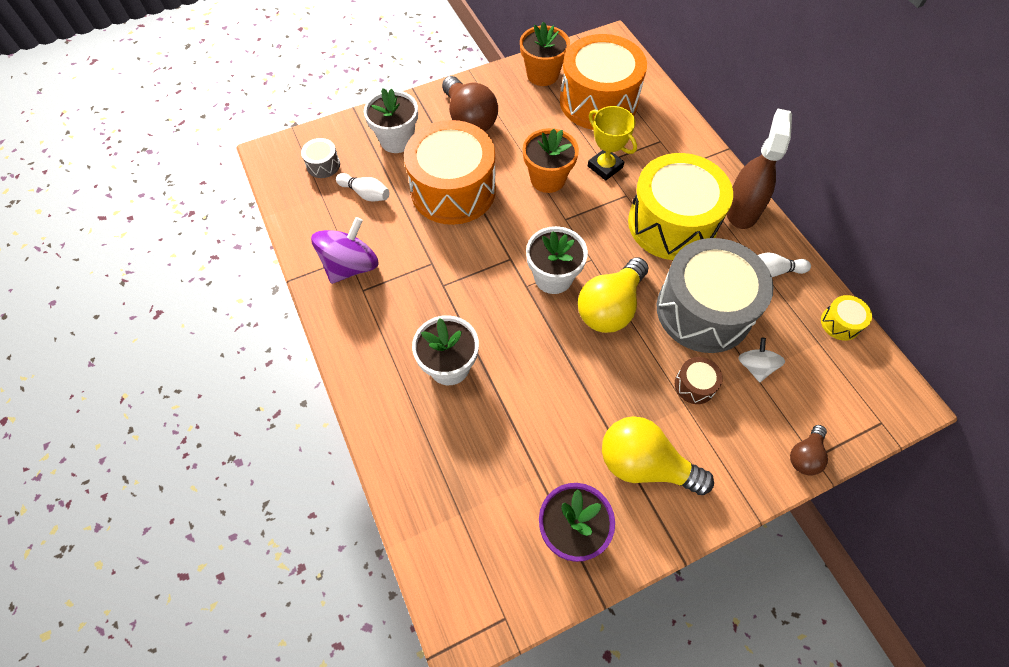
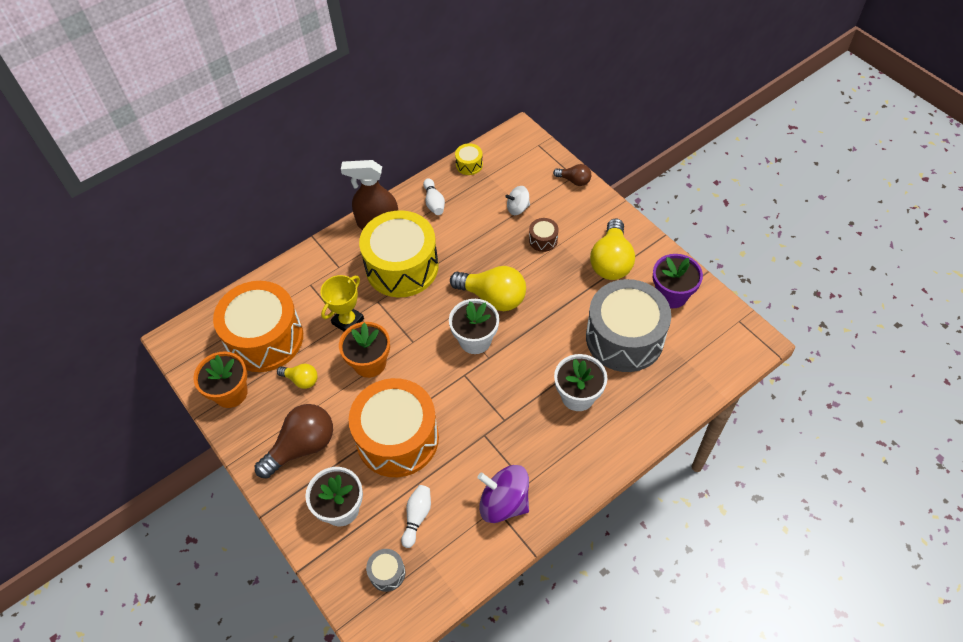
camera: 100 degrees left, 5 degrees down
(542, 124) = (301, 380): none -> yellow light bulb
(703, 310) = (479, 240): grey drum -> grey drum (624, 338)

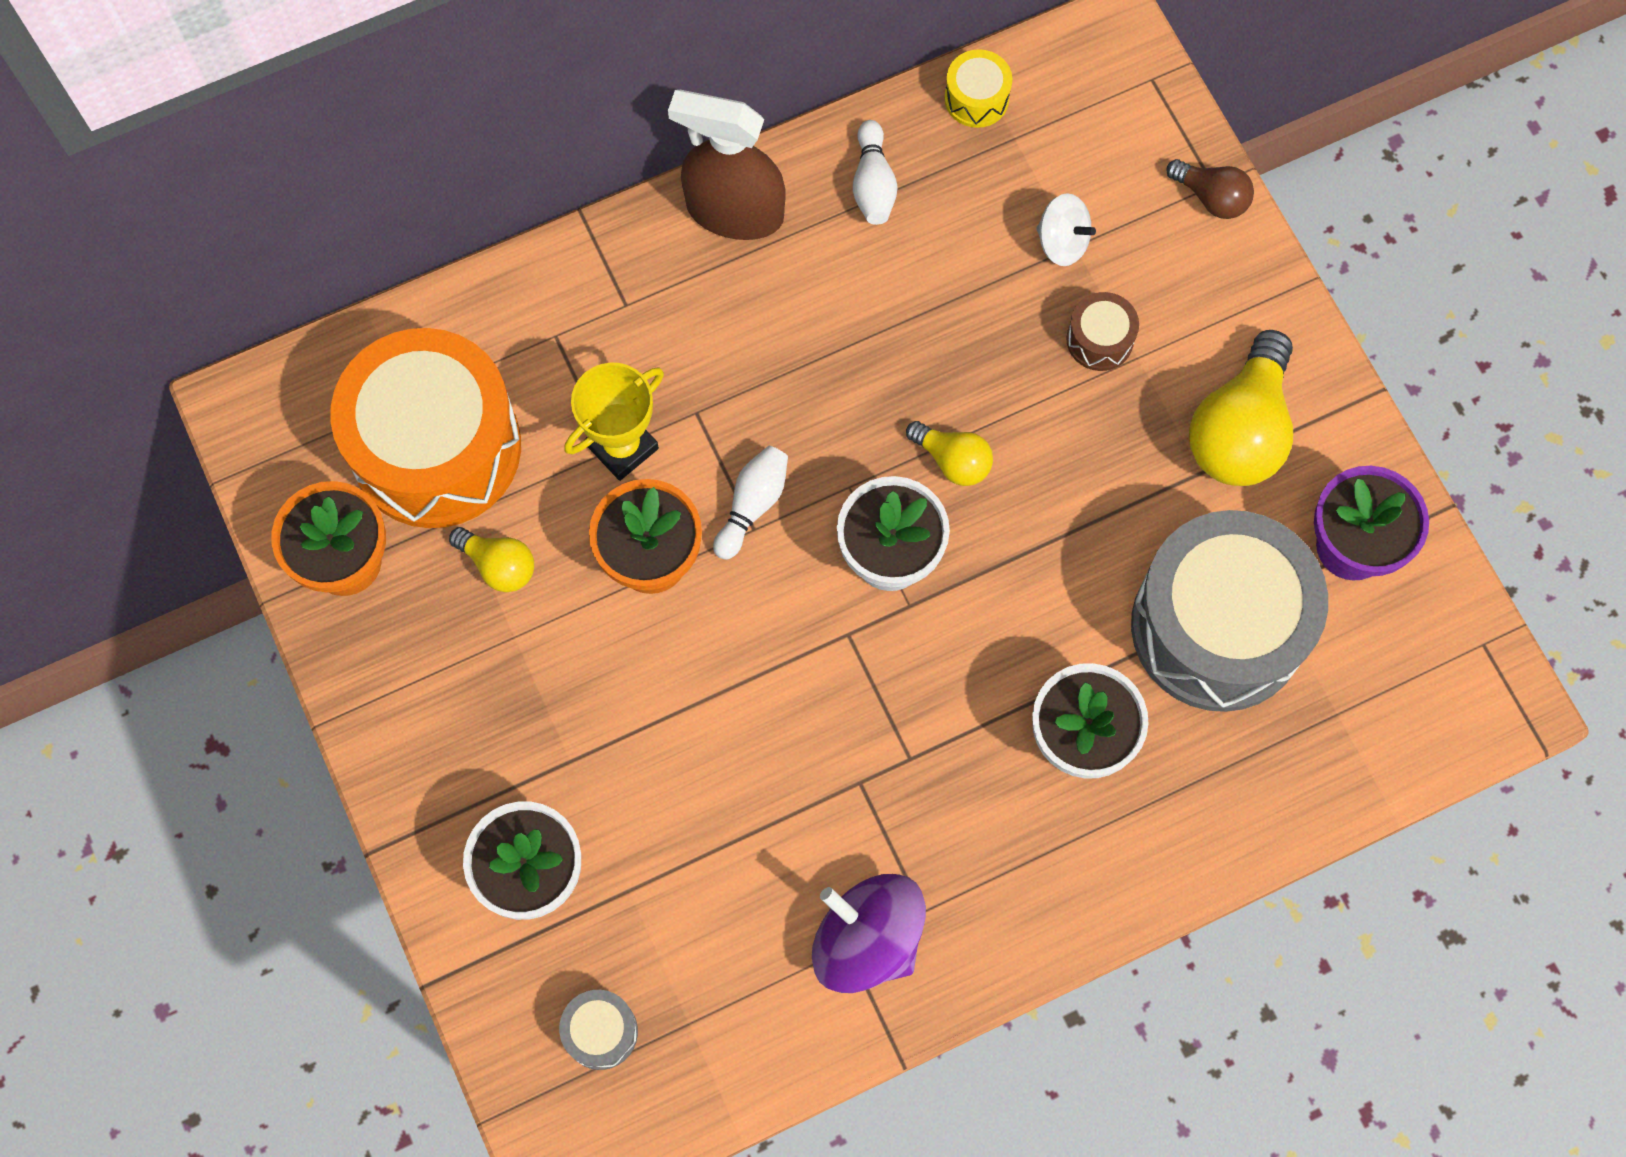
camera: 10 degrees right, 15 degrees up
(302, 446) = (476, 720): brown light bulb -> none
(397, 438) = (677, 747): orange drum -> none
(402, 267) = (766, 337): yellow drum -> none
(417, 517) = (683, 929): white bowling pin -> white bowling pin (752, 505)
(493, 297) = (952, 460): yellow light bulb -> yellow light bulb, size x0.53
(518, 208) = (1062, 242): white spinning top -> white spinning top turned 150 degrees counterclockwise

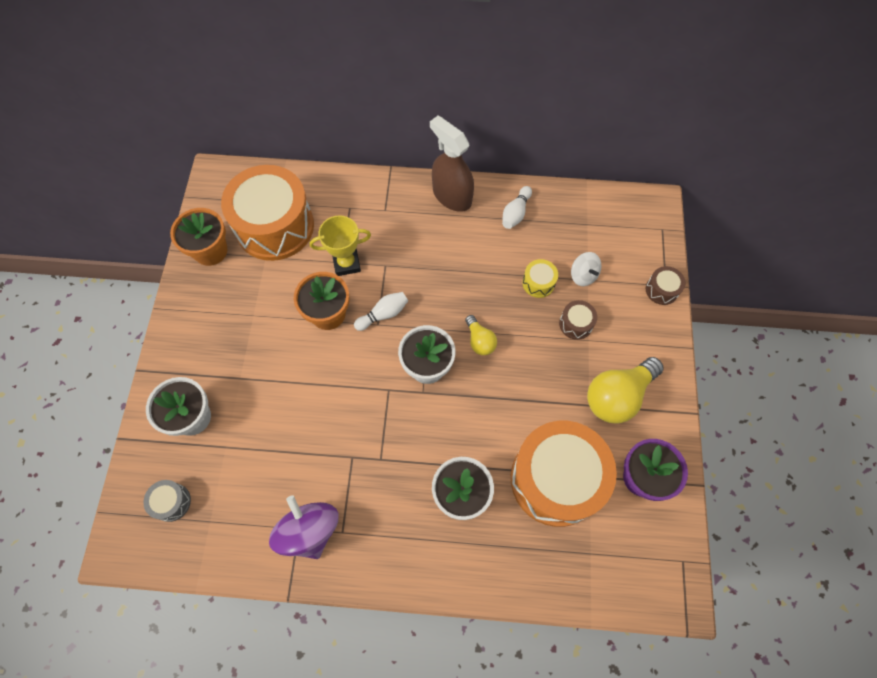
camera: 30 degrees right, 5 degrees down
(499, 565) = (267, 284): yellow light bulb -> none
(976, 98) = (580, 201): yellow drum -> yellow drum (538, 283)
(1211, 197) = (661, 290): brown light bulb -> brown drum
(1217, 627) = (556, 479): grey drum -> orange drum

